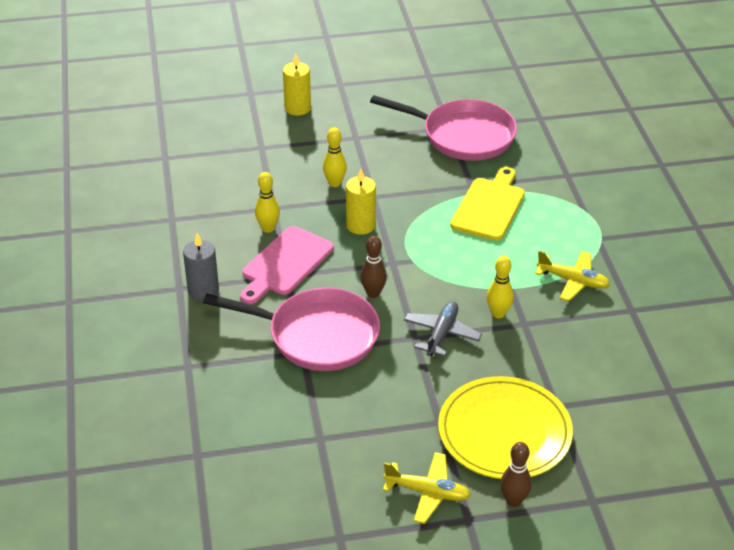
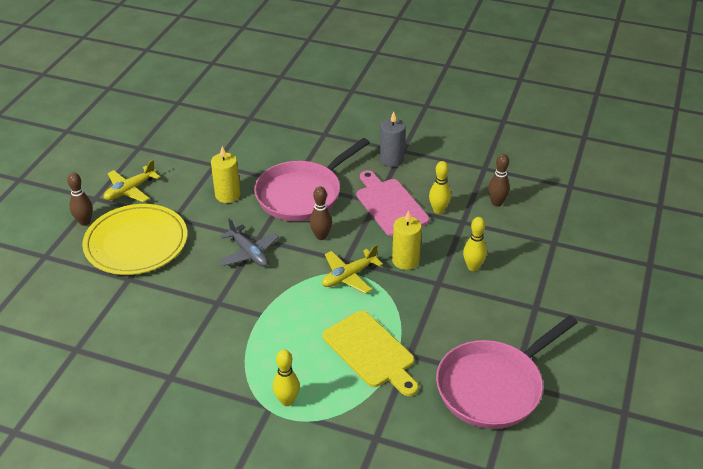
camera: 120 degrees right, 0 degrees up
(227, 195) = (496, 203): none -> brown bowling pin
(297, 108) = (607, 286): yellow candle -> yellow candle (227, 195)
(498, 313) = (241, 293): yellow bowling pin -> yellow bowling pin (287, 401)
(572, 281) = (235, 357): yellow plane -> yellow plane (349, 276)

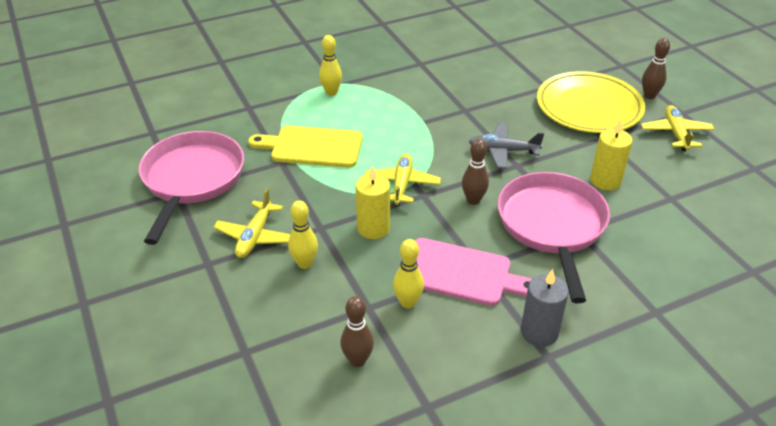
camera: 135 degrees right, 0 degrees up
(487, 305) = (255, 236): none -> yellow plane

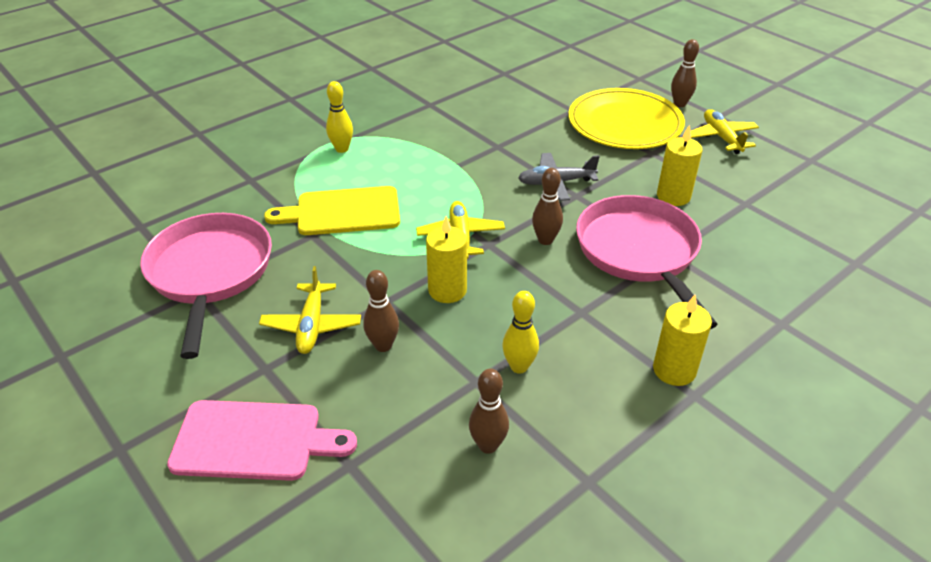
camera: 15 degrees left, 0 degrees up
(305, 263) = (383, 345): yellow bowling pin -> brown bowling pin
(461, 273) = (564, 322): pink cutting board -> pink cutting board (254, 441)
(539, 332) = (674, 370): grey candle -> yellow candle

